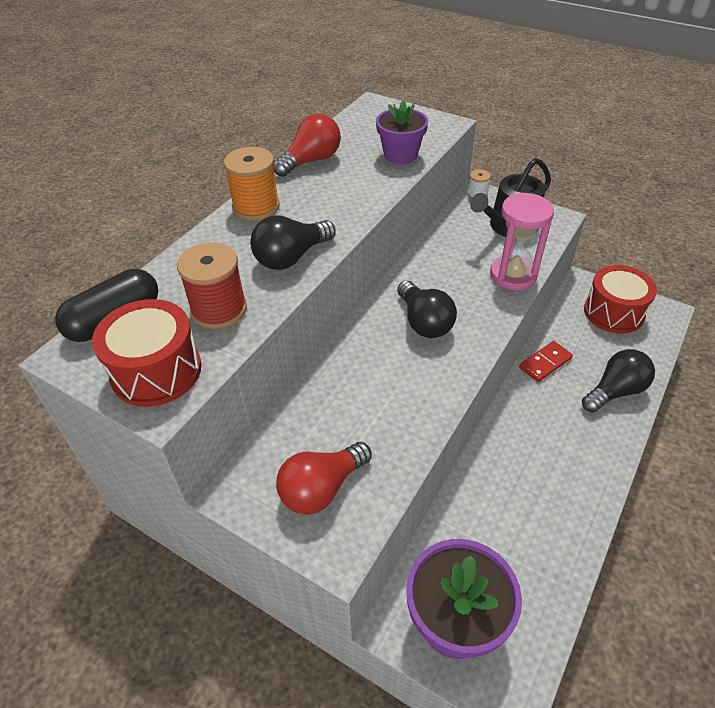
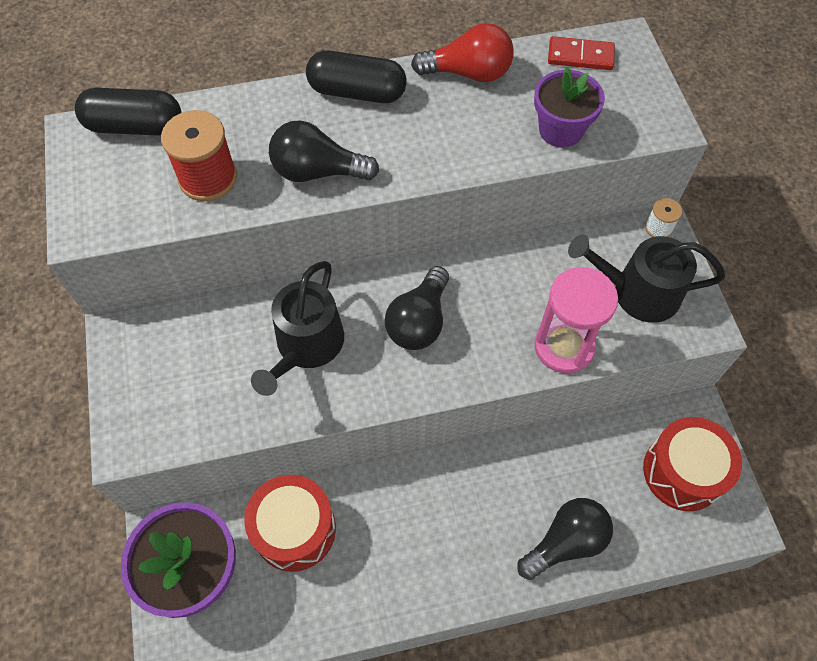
camera: 45 degrees right, 15 degrees up
(156, 371) = (110, 197): red drum -> red drum (295, 529)
(256, 207) = (357, 92): orange spool -> black capsule
(322, 488) = (171, 388): red light bulb -> none
(377, 387) = (306, 346): none -> black watering can
(545, 363) = (539, 455): red domino -> red domino (580, 56)
(615, 391) = (565, 542): black light bulb -> black light bulb turned 45 degrees counterclockwise

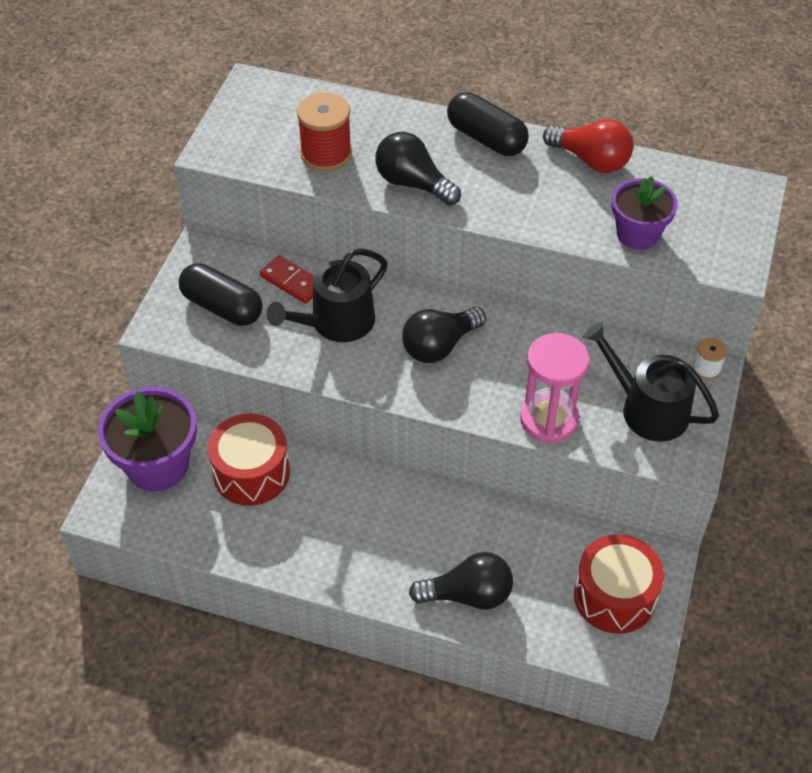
camera: 30 degrees right, 10 degrees down
(135, 126) = (296, 96): black capsule -> black capsule (222, 307)
(580, 56) = (701, 185): red domino -> red domino (292, 281)

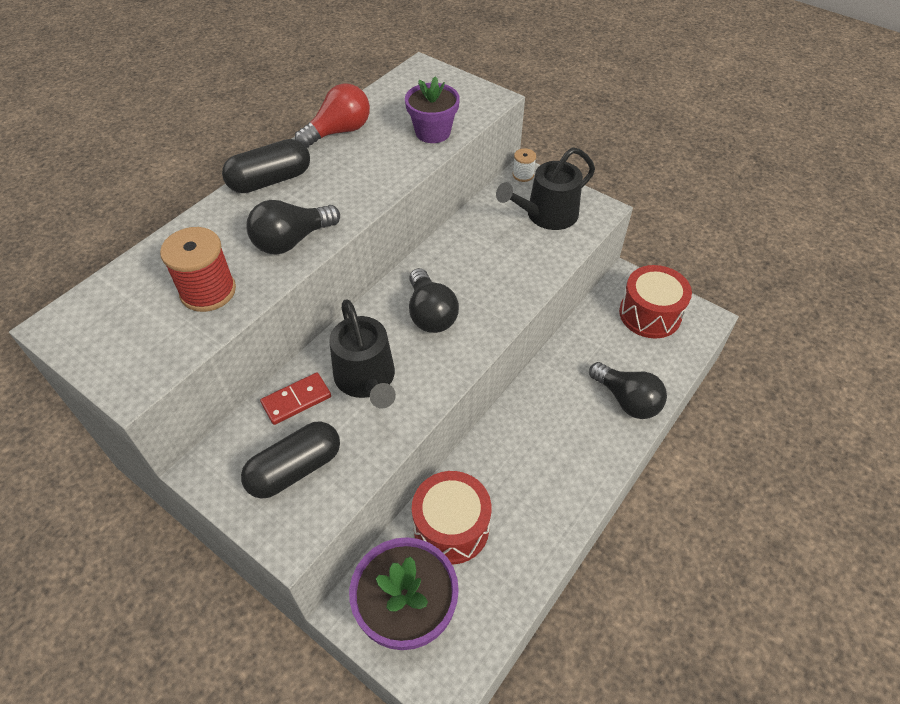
camera: 70 degrees left, 0 degrees up
(468, 595) = (627, 400): black light bulb -> black light bulb turned 120 degrees clockwise
(549, 419) = (535, 270): pink hourglass -> none

